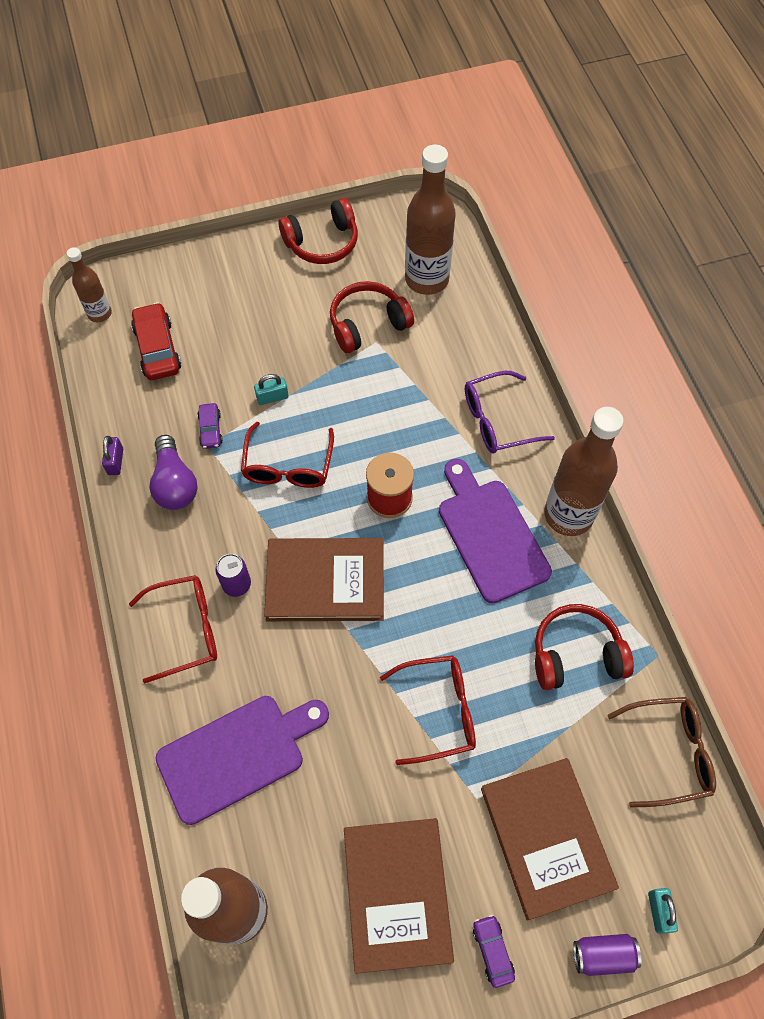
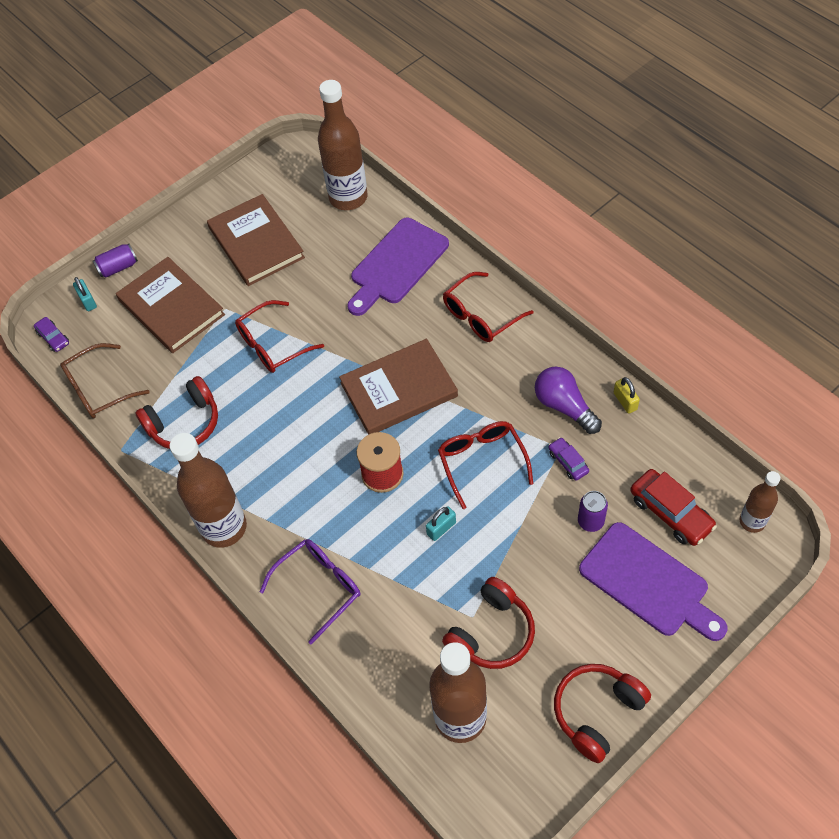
camera: 160 degrees right, 5 degrees down
(115, 461) = (625, 401): purple padlock -> yellow padlock
(237, 584) = (464, 358): purple can -> purple can (590, 521)
(272, 397) = (534, 515): turquoise padlock -> turquoise padlock (441, 528)
(490, 535) = (284, 481): purple cutting board -> purple cutting board (648, 582)
(492, 951) = (186, 242): purple car -> purple car (53, 338)

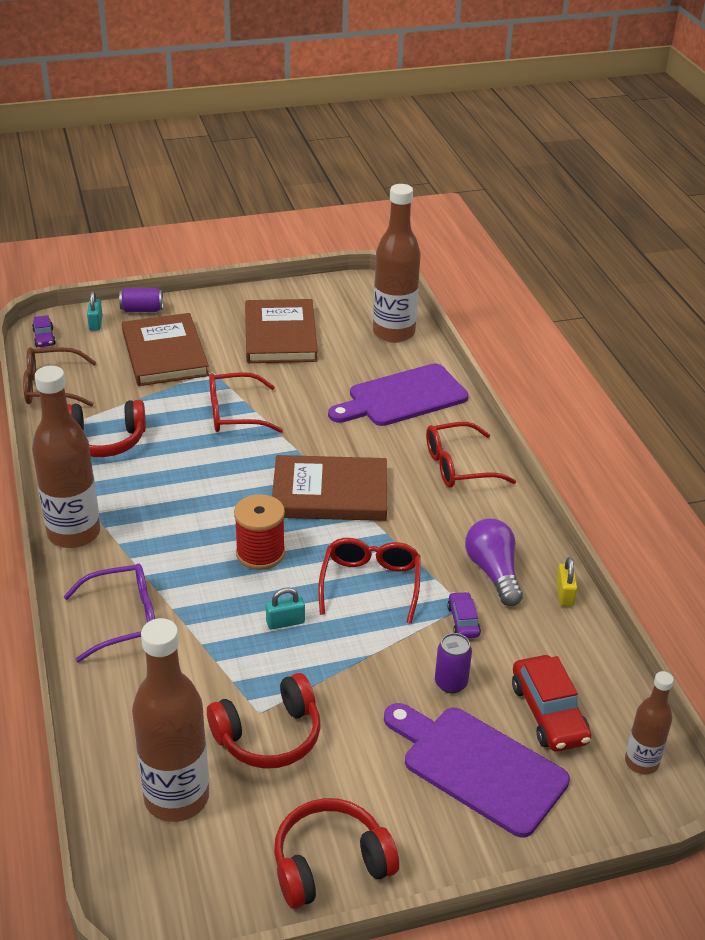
camera: 20 degrees right, 20 degrees down
(648, 582) = (478, 767): purple cutting board -> purple cutting board turned 150 degrees clockwise

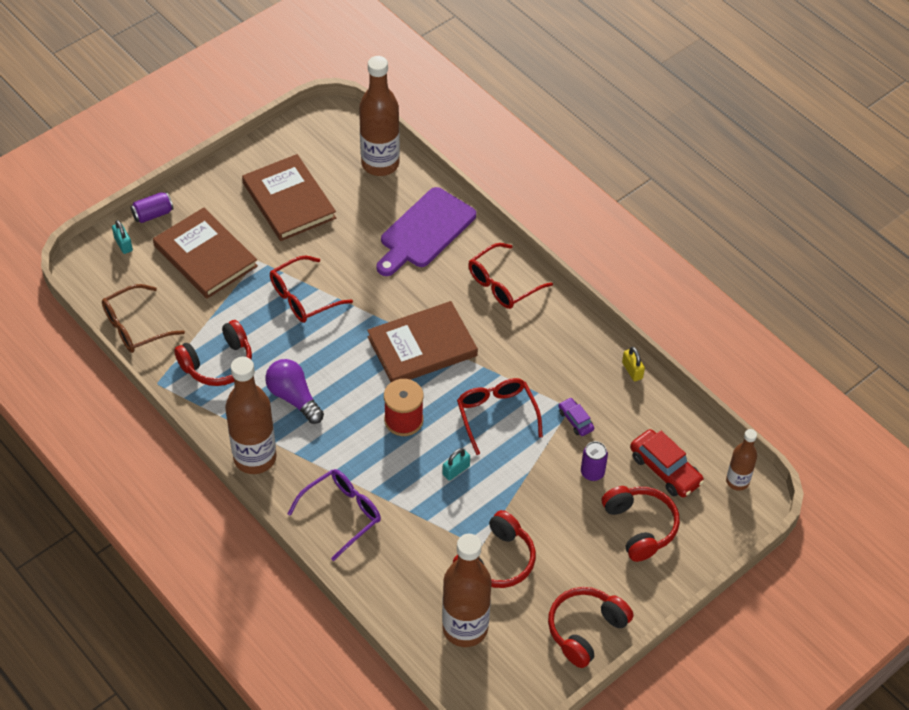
camera: 25 degrees left, 15 degrees up
(44, 338) = (90, 276): purple car -> none
(478, 767) = (640, 527): purple cutting board -> red headphones
(493, 572) = (575, 371): purple light bulb -> purple light bulb (294, 397)

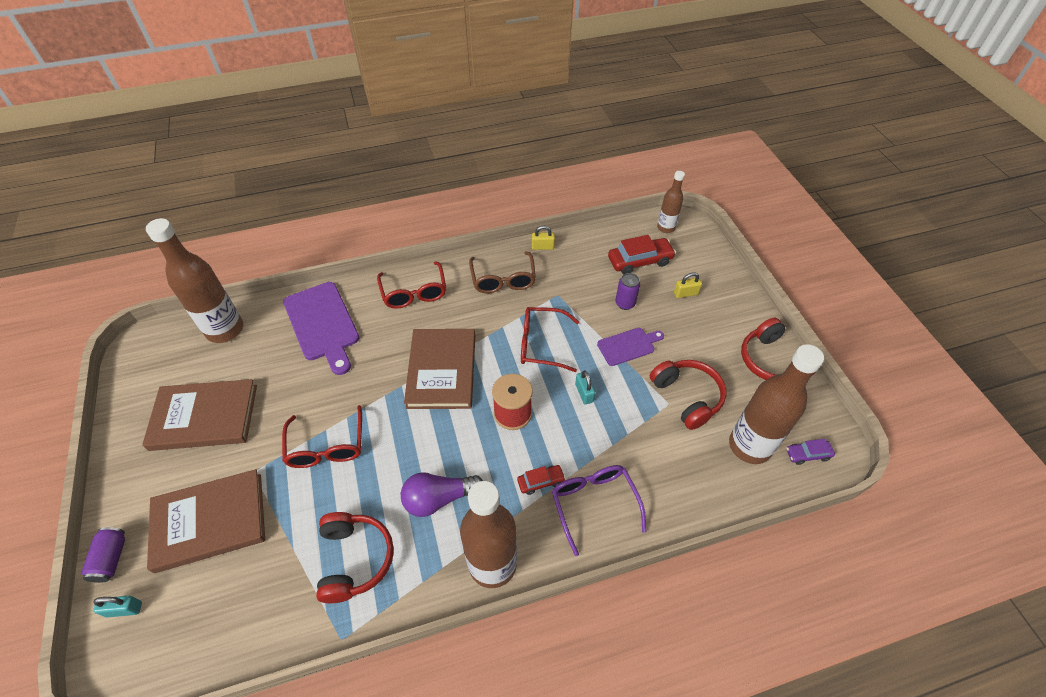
camera: 65 degrees left, 0 degrees up
(135, 327) = (248, 638): brown glasses -> brown glasses (503, 280)
(344, 466) = (540, 481): none -> red car
(535, 491) = (628, 346): none -> purple cutting board
(575, 420) = (571, 296): purple car -> purple car (807, 454)
(640, 527) = (685, 293): red headphones -> yellow padlock

